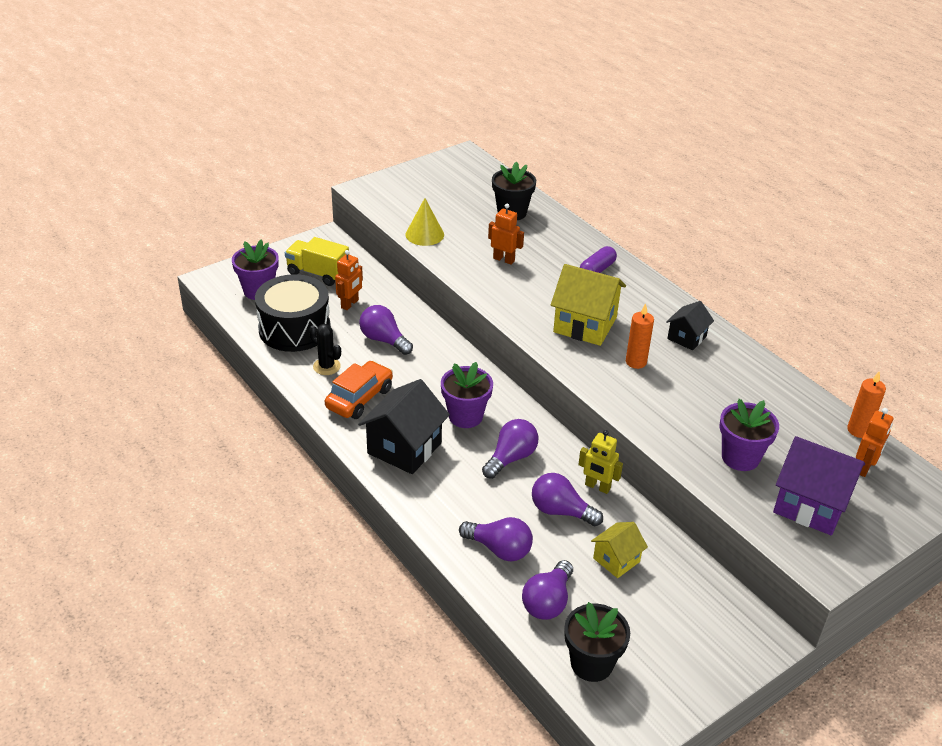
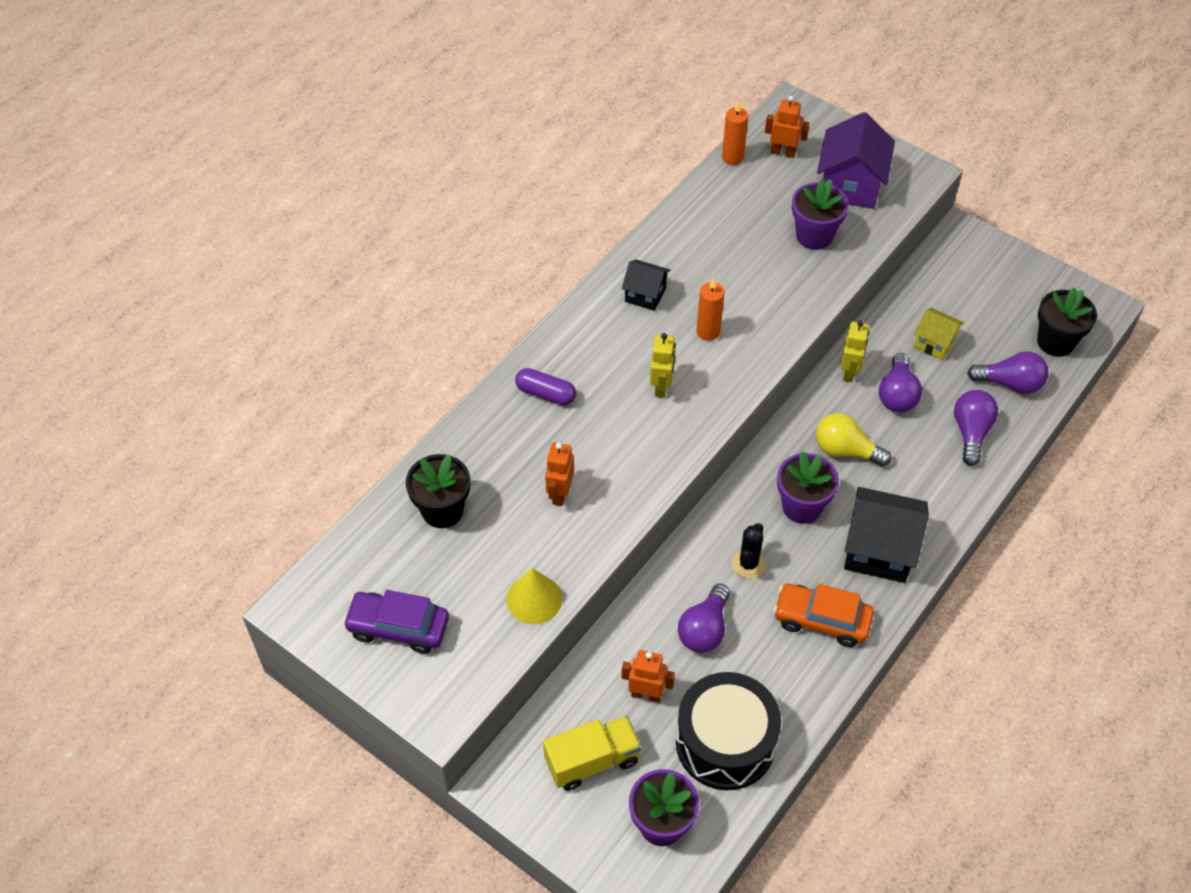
camera: 105 degrees left, 15 degrees up
(318, 273) = (592, 761): yellow truck -> yellow truck turned 120 degrees counterclockwise
(326, 366) = (782, 676): black cactus -> black cactus (748, 564)
(432, 185) = (398, 628): none -> purple car
(511, 458) = (845, 450): purple light bulb -> yellow light bulb
(585, 325) = (661, 386): yellow house -> yellow robot

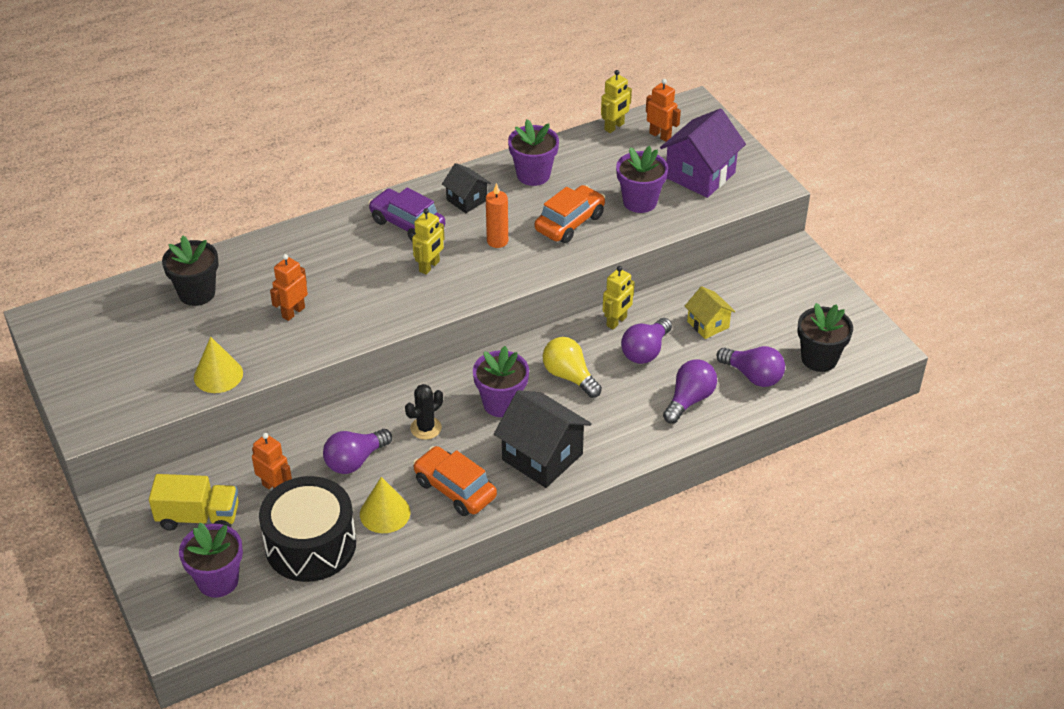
camera: 25 degrees right, 10 degrees down
(398, 628) = (105, 358): purple car -> purple car (407, 224)
(546, 393) = (335, 242): purple capsule -> none
(691, 241) = (533, 175): none -> purple flower pot
(732, 157) = (614, 127): orange candle -> yellow robot
(764, 284) = (569, 223): none -> orange car
(773, 676) = (385, 513): none -> yellow cone

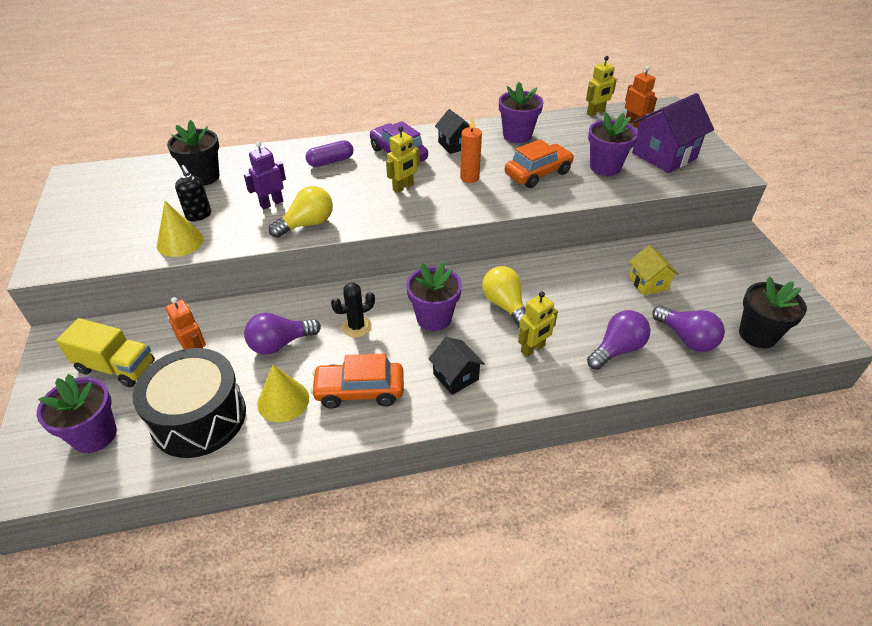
camera: 15 degrees right, 0 degrees up
(220, 341) = (199, 215): none -> black soap dispenser
(293, 312) = (271, 203): orange robot -> purple robot
(333, 247) = (330, 161): none -> purple capsule
(344, 329) = (307, 224): none -> yellow light bulb
(455, 489) = (359, 391): orange car -> orange car turned 60 degrees counterclockwise
(542, 457) = (455, 376): black house -> black house, size x0.56
(617, 321) = (562, 266): yellow robot -> yellow robot (533, 349)
(645, 351) = (583, 296): purple light bulb -> none

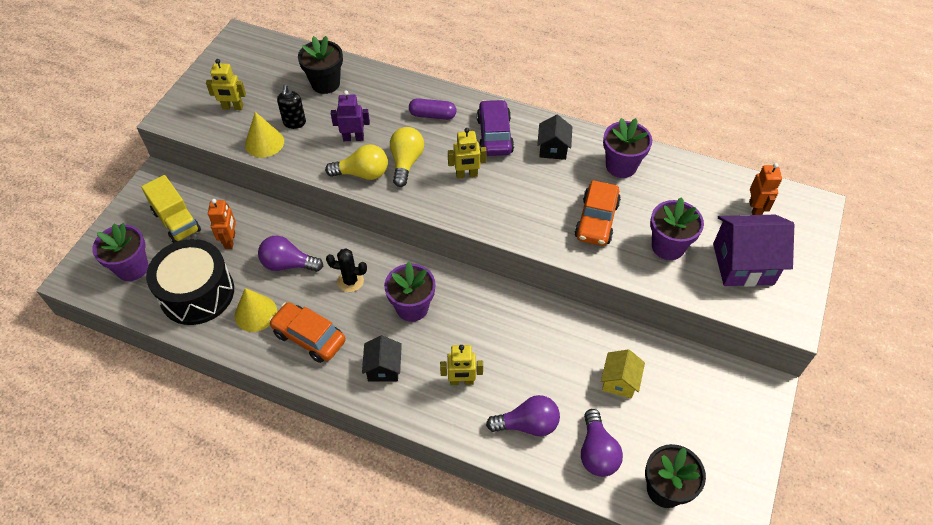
camera: 35 degrees right, 10 degrees up
(469, 178) = (531, 193): orange candle -> none
(505, 305) = (476, 329): yellow light bulb -> yellow light bulb (406, 162)
(538, 173) = (596, 220): orange car -> orange car turned 105 degrees clockwise
(595, 113) = (729, 176): yellow robot -> yellow robot (233, 107)

